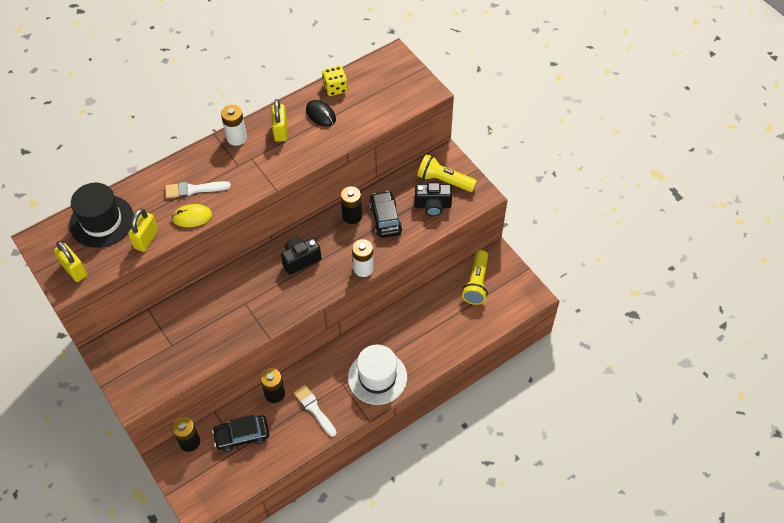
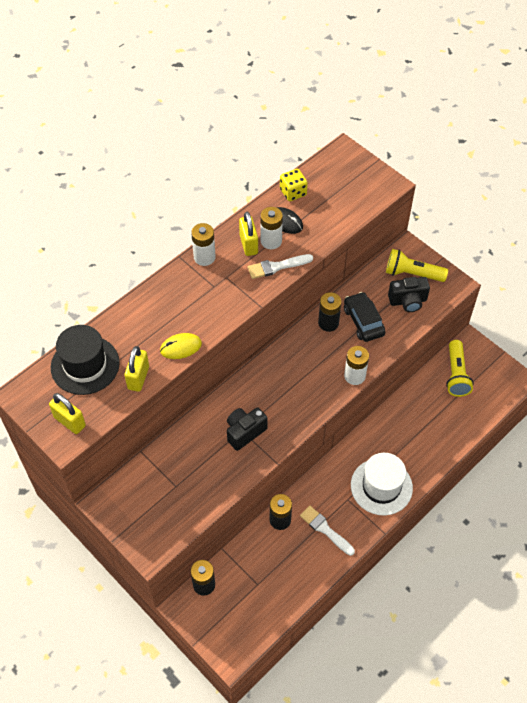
camera: 10 degrees left, 0 degrees up
(193, 189) = (174, 318): white brush -> white brush (276, 267)
(242, 435) = (257, 569): black car -> none
(300, 260) = (287, 376): black camera -> black camera (244, 432)
(302, 130) = (271, 241): none -> white battery

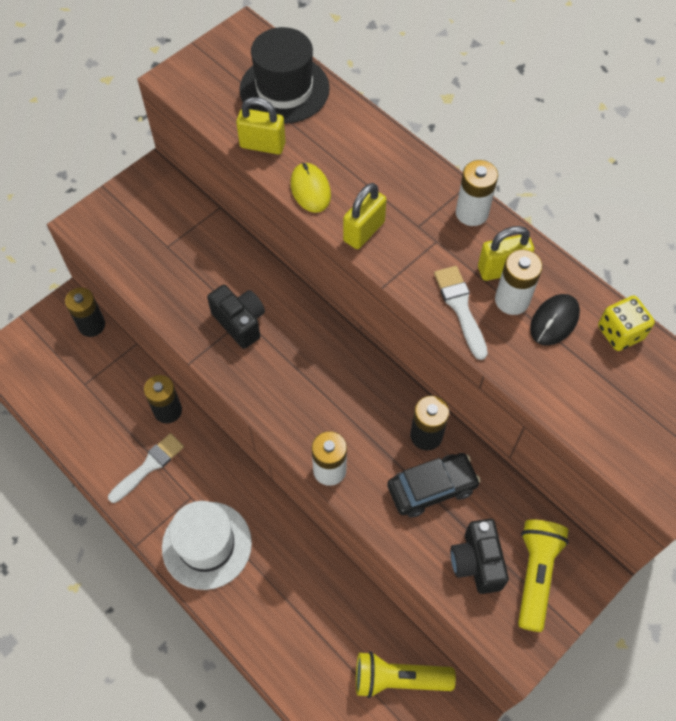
camera: 90 degrees right, 5 degrees up
(70, 421) = (201, 80): yellow padlock -> yellow padlock (364, 231)

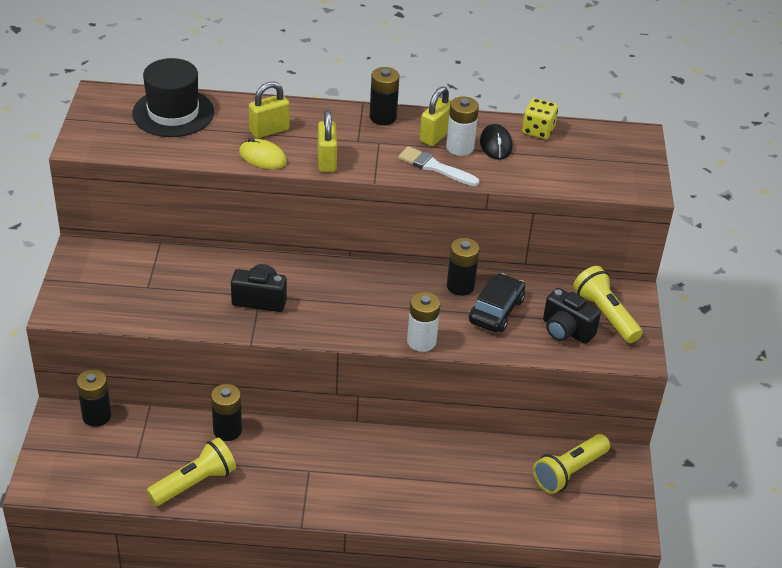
camera: 45 degrees left, 20 degrees down
(100, 441) = (195, 483): none -> yellow flashlight
(149, 466) = (253, 473): white brush -> none
(206, 545) = (354, 489): white hat -> none
(262, 145) = (197, 150): yellow padlock -> yellow padlock (269, 130)
(472, 213) = (383, 117): white battery -> black battery

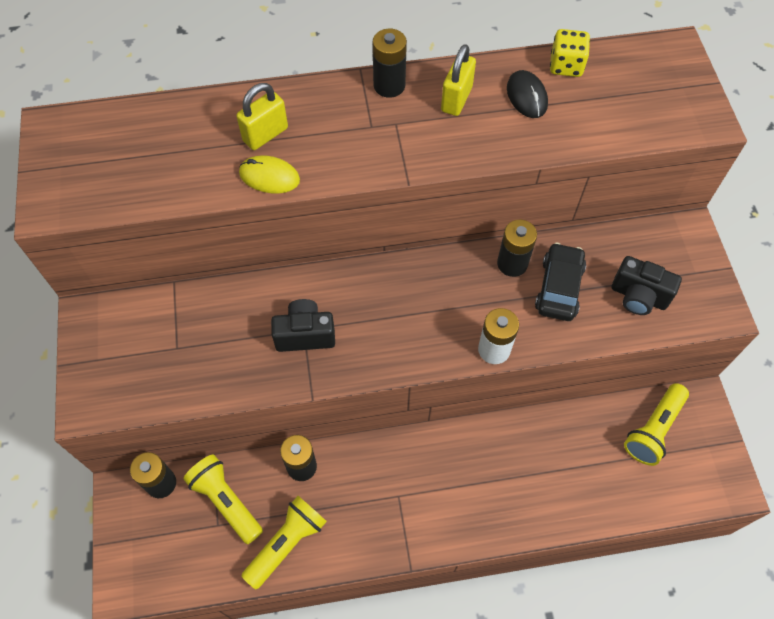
camera: 10 degrees left, 20 degrees up
(173, 113) = (145, 134): black hat -> none
(326, 161) = (345, 165): yellow padlock -> none
(434, 167) = (469, 145): white brush -> none
(460, 147) = (488, 110): white battery -> none
(605, 314) = (671, 265): yellow flashlight -> yellow flashlight (226, 501)

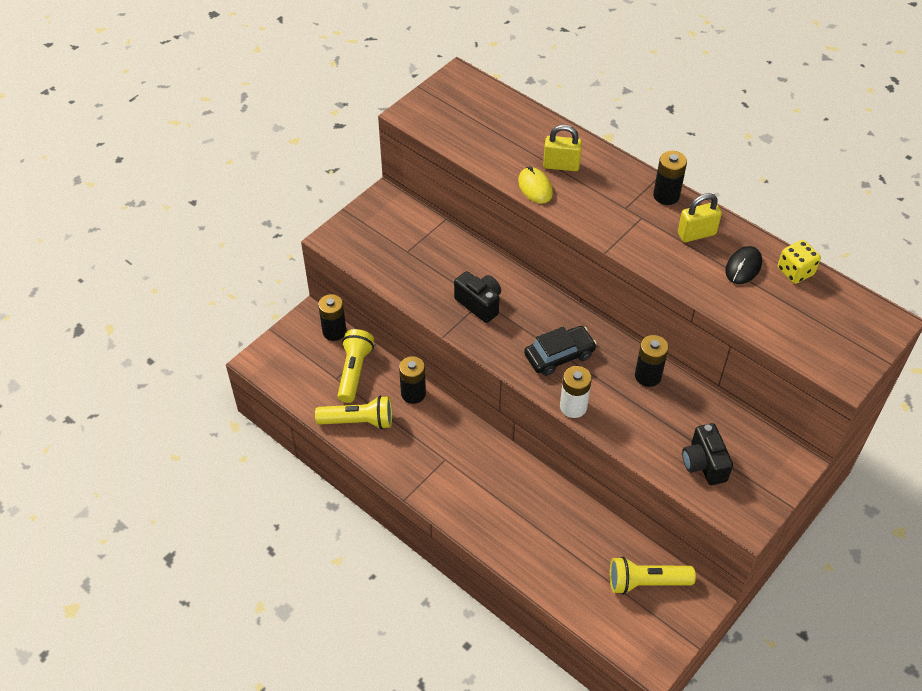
camera: 50 degrees right, 10 degrees down
(559, 288) = (659, 413): black car -> black car (559, 355)

